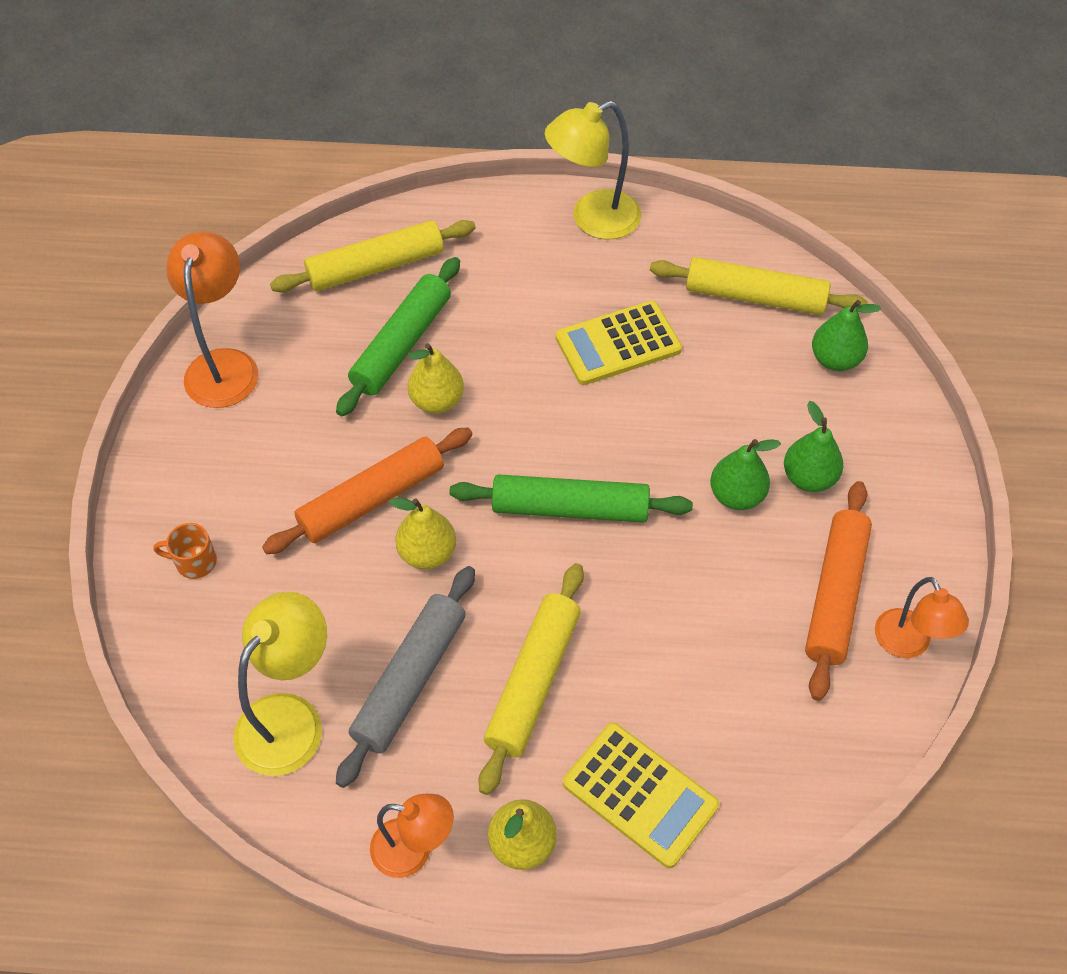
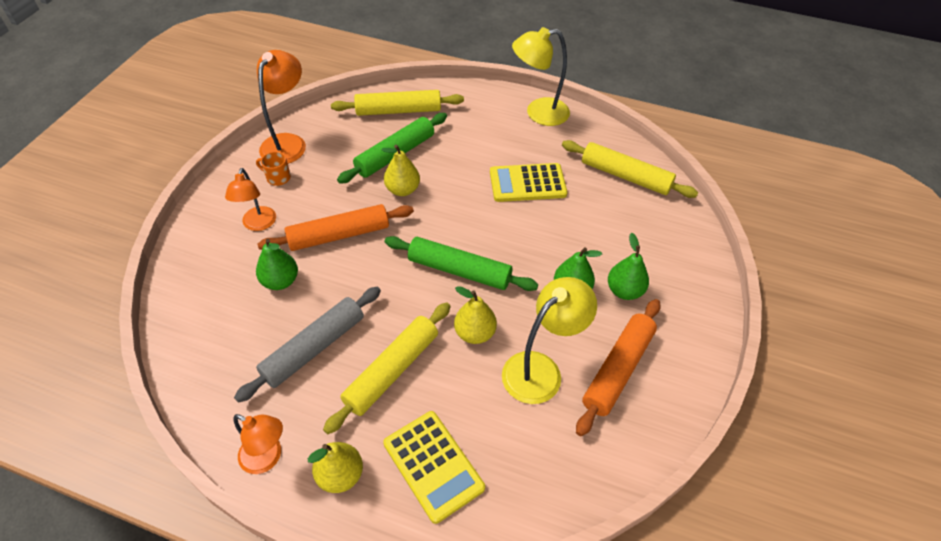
camera: 15 degrees right, 5 degrees down
(194, 562) = (218, 244): orange mug -> orange mug (277, 177)
(290, 718) = (230, 351): yellow lamp -> yellow lamp (540, 369)
(427, 553) = (358, 274): yellow pear -> yellow pear (475, 333)
(835, 360) = (666, 224): green pear -> green pear (280, 281)
(908, 644) = (659, 416): orange lamp -> orange lamp (258, 224)

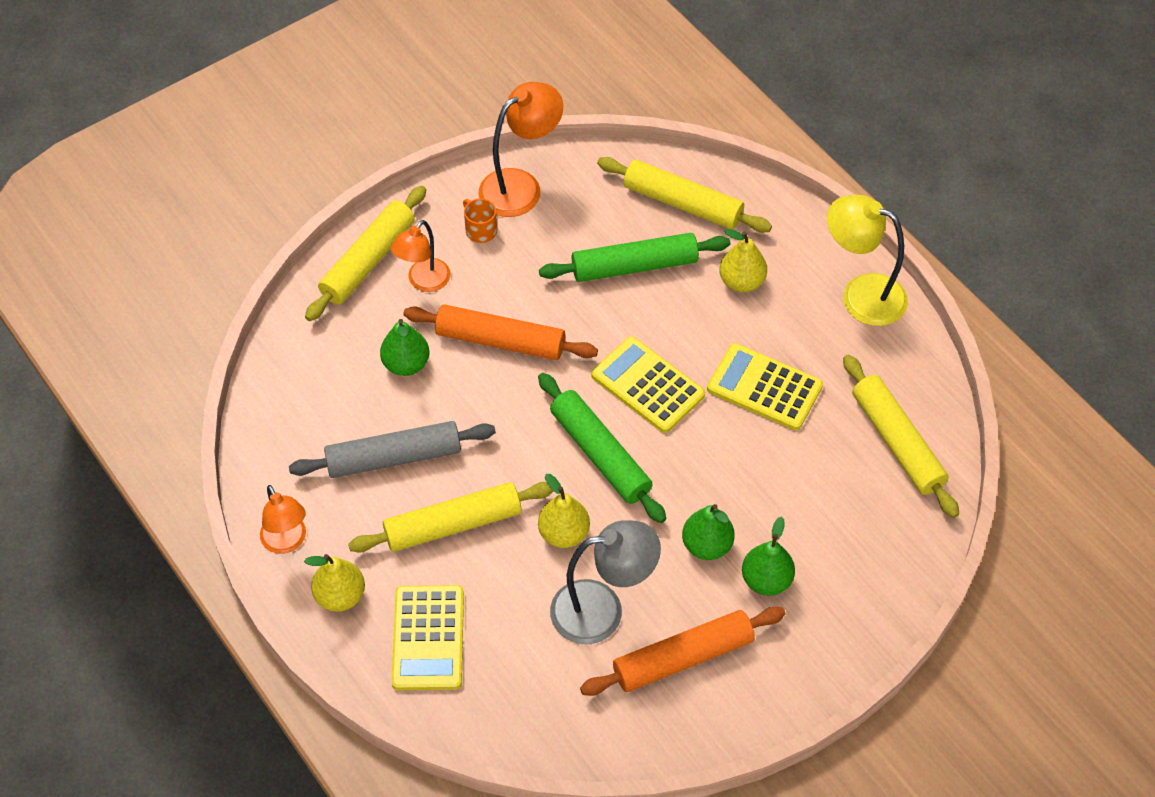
camera: 35 degrees right, 5 degrees up
(207, 229) = (368, 261): none -> yellow rolling pin
(402, 190) = (609, 319): yellow pear -> yellow pear (741, 282)
(457, 215) = (647, 385): none -> yellow calculator
(540, 369) = (602, 610): yellow lamp -> grey lamp

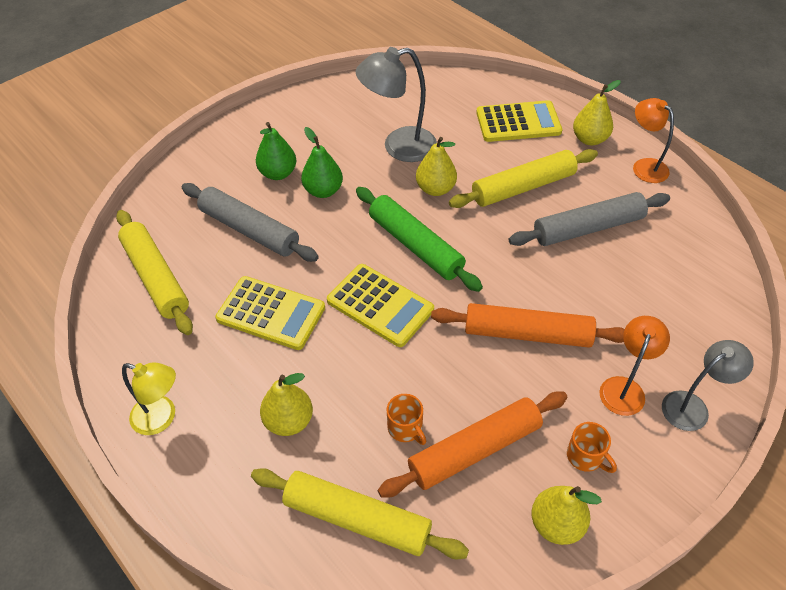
camera: 175 degrees right, 5 degrees down
(368, 261) = (692, 406): yellow rolling pin -> grey lamp
(406, 364) = (609, 304): green pear -> none
(428, 638) = (518, 122): yellow calculator -> yellow calculator turned 90 degrees clockwise
(521, 186) = (556, 524): orange lamp -> yellow pear
(634, 266) = (406, 428): green rolling pin -> orange mug
(682, 658) = (339, 126): orange rolling pin -> orange rolling pin (475, 450)
(796, 495) = (249, 230): none -> grey rolling pin
(861, 295) = (162, 418): yellow lamp -> yellow lamp, size x0.66

